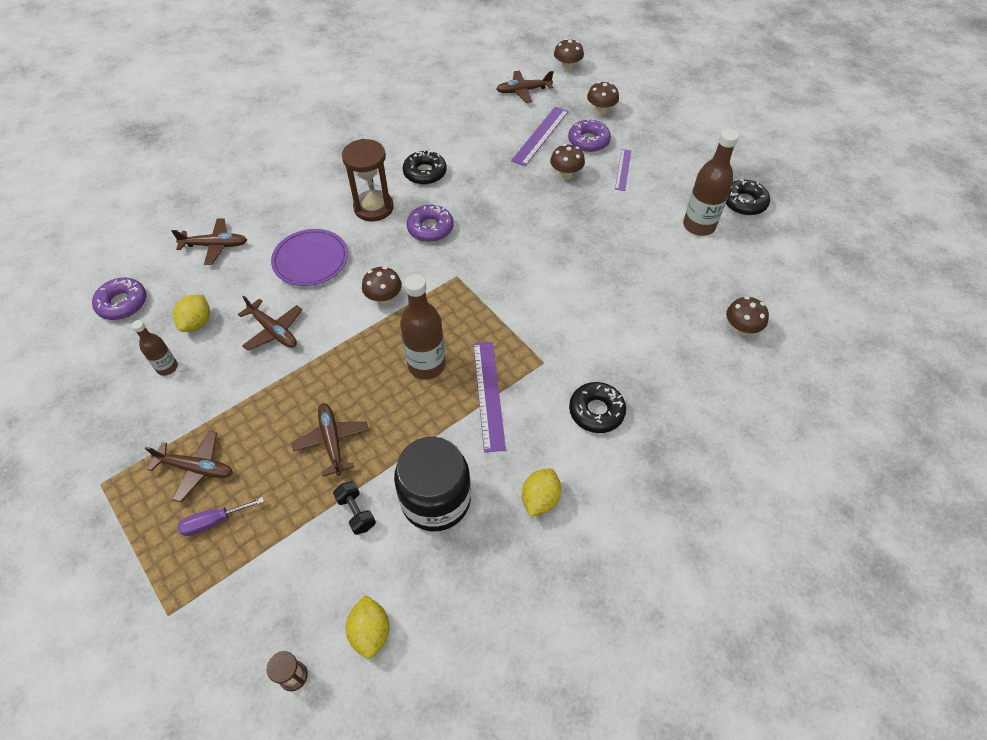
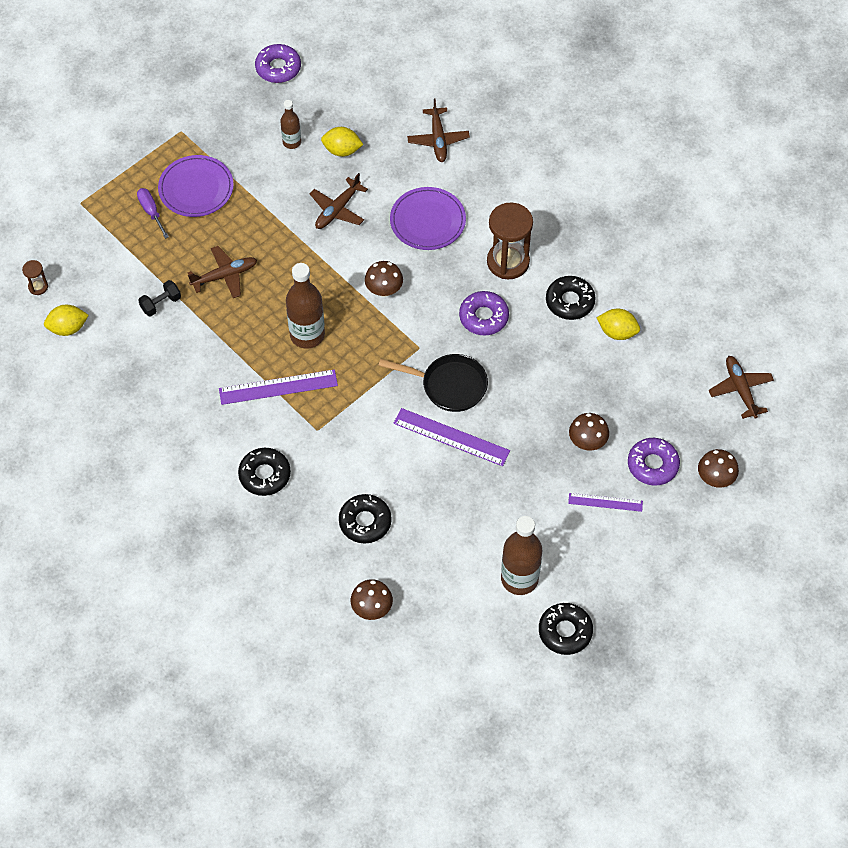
camera: 85 degrees right, 5 degrees up
(122, 303) = (359, 89): purple donut -> purple donut (278, 68)
(196, 468) = (196, 188): brown plane -> purple plate
(436, 500) = (173, 357): black jar -> none
(501, 257) = (449, 385): none -> black pan
(540, 499) = (176, 433): yellow lemon -> yellow lemon (617, 332)
(541, 135) = (654, 413): purple ruler -> purple ruler (451, 437)
(567, 67) = (802, 438): brown mushroom -> none
(649, 329) = (365, 522): none -> black donut

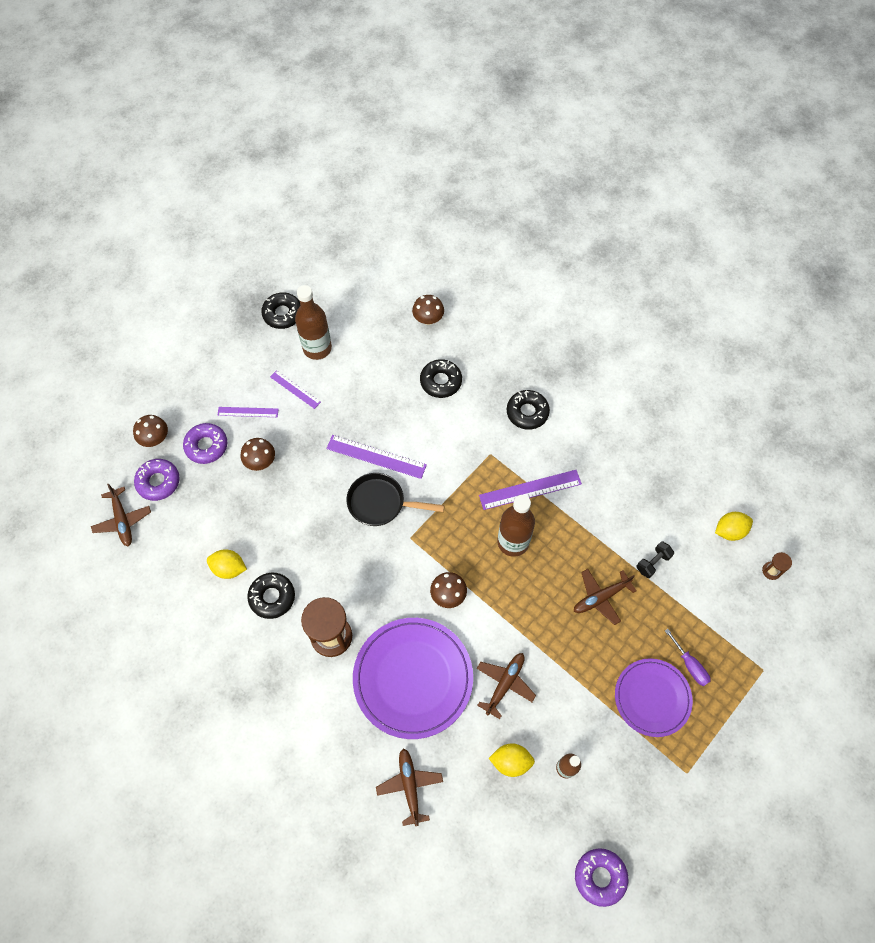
camera: 175 degrees right, 5 degrees up
(427, 221) = (413, 678): purple plate -> purple plate, size x1.57
(483, 317) = (353, 574): purple donut -> purple donut (158, 482)
(547, 526) = (295, 389): none -> purple ruler

